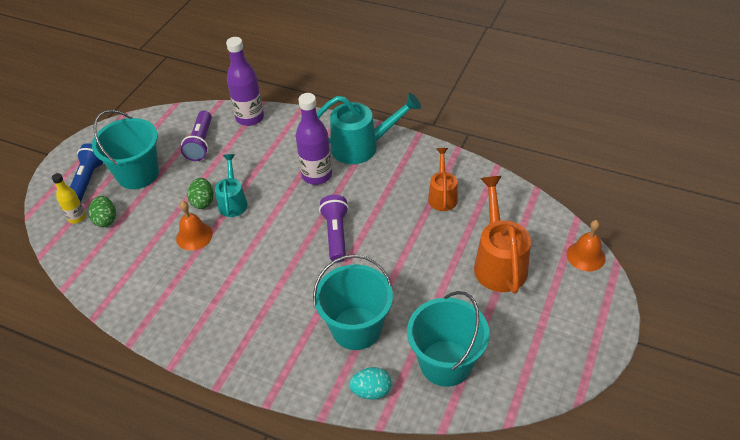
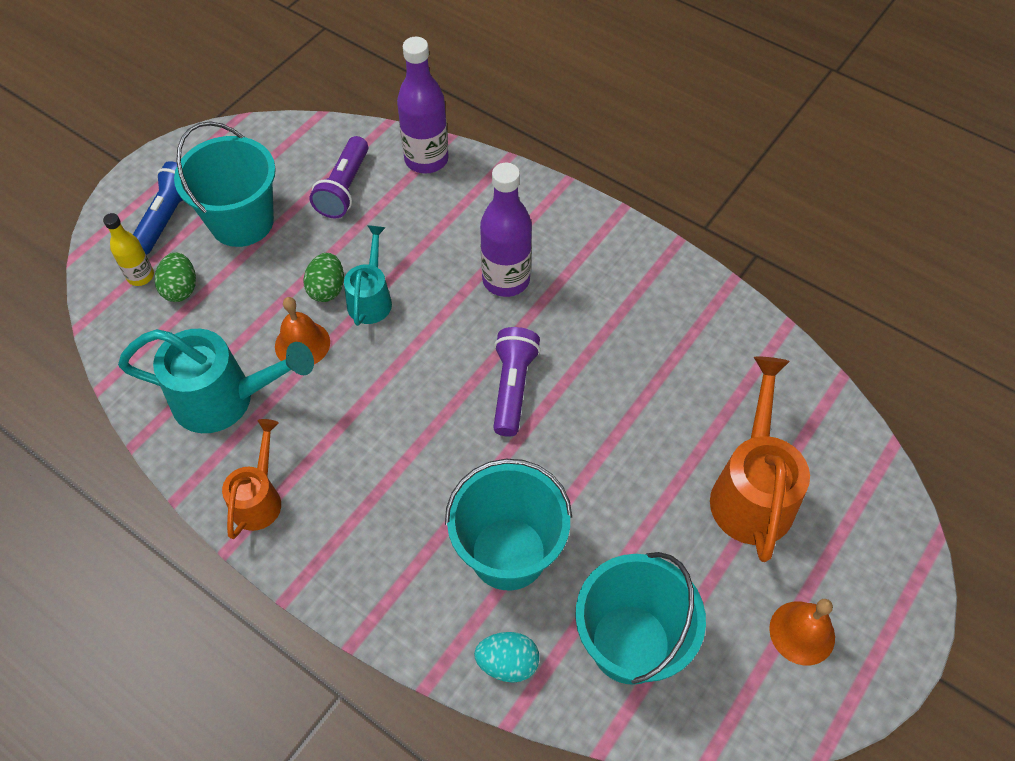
camera: 10 degrees right, 10 degrees up
(362, 147) = (585, 244): turquoise watering can -> turquoise watering can (225, 399)
(442, 196) = (691, 356): orange watering can -> orange watering can (259, 498)
(586, 256) = (893, 511): orange bell -> orange bell (802, 632)

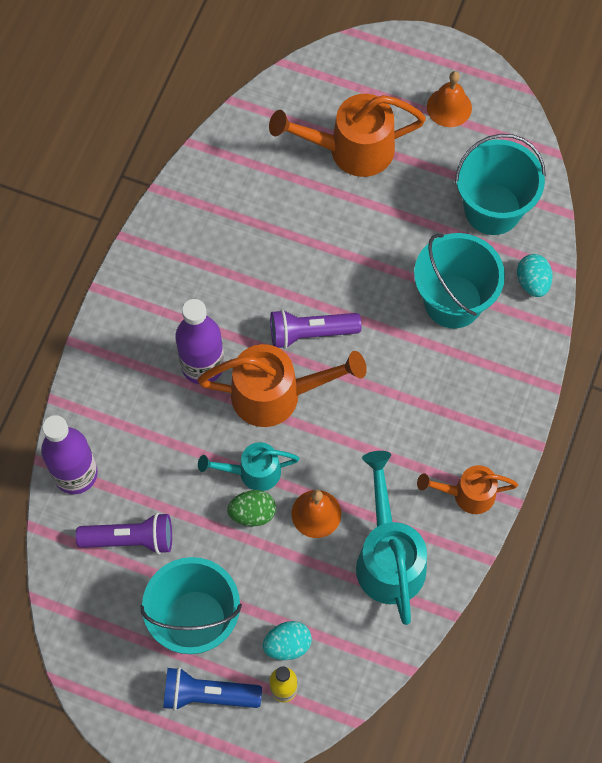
camera: 105 degrees left, 10 degrees up
(181, 289) = (287, 645): green egg -> turquoise egg
(449, 338) = (276, 394): none -> orange watering can

